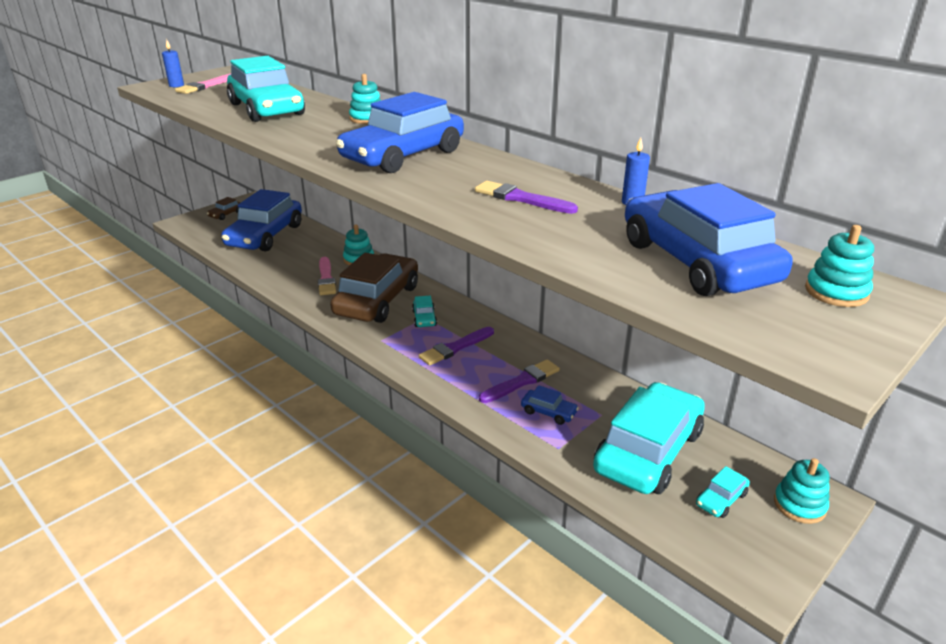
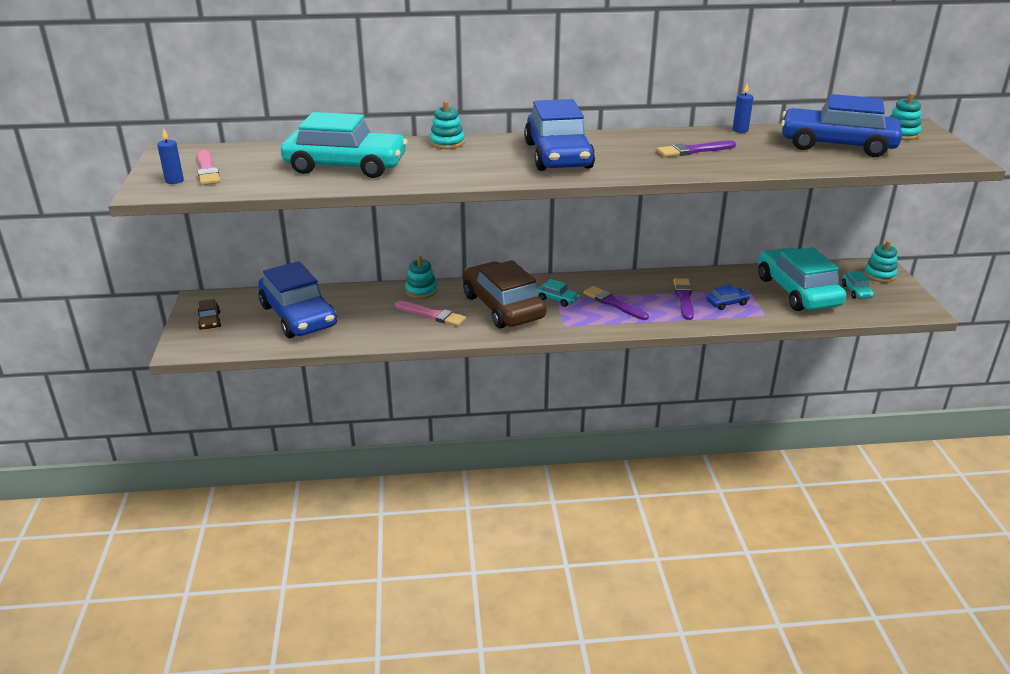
camera: 50 degrees left, 0 degrees up
(455, 348) = (613, 303): purple brush -> purple brush turned 135 degrees clockwise

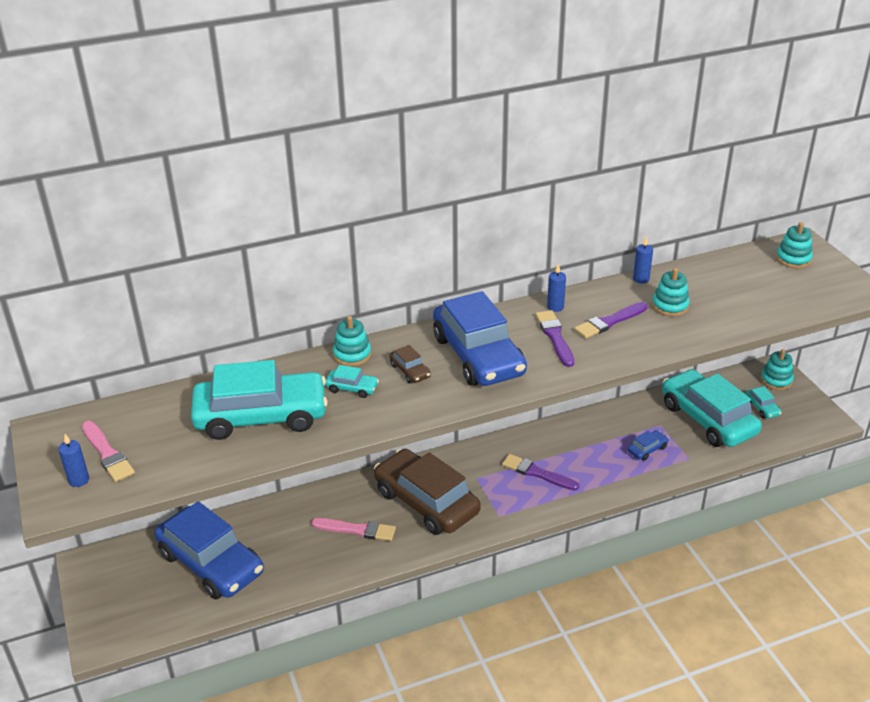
camera: 15 degrees left, 5 degrees up
(210, 321) = (113, 592): brown car -> brown car (410, 371)
(421, 291) = (330, 496): turquoise stacking toy -> turquoise stacking toy (670, 306)
(557, 299) = (478, 479): turquoise car -> turquoise car (352, 388)
(648, 137) = (555, 307): none -> blue candle
(684, 298) = (603, 450): purple brush -> purple brush (555, 337)
(837, 145) = (741, 288): blue car -> none

